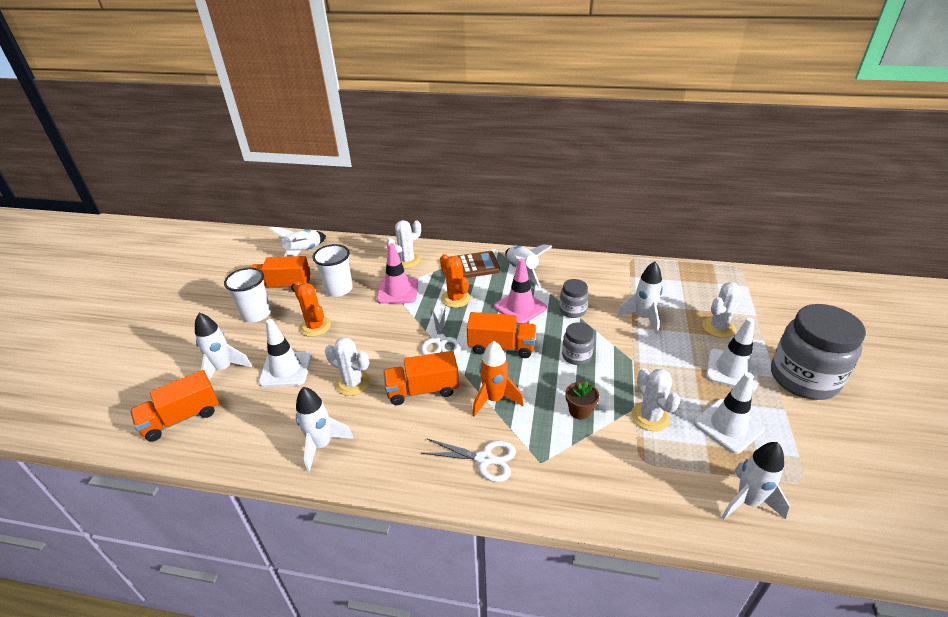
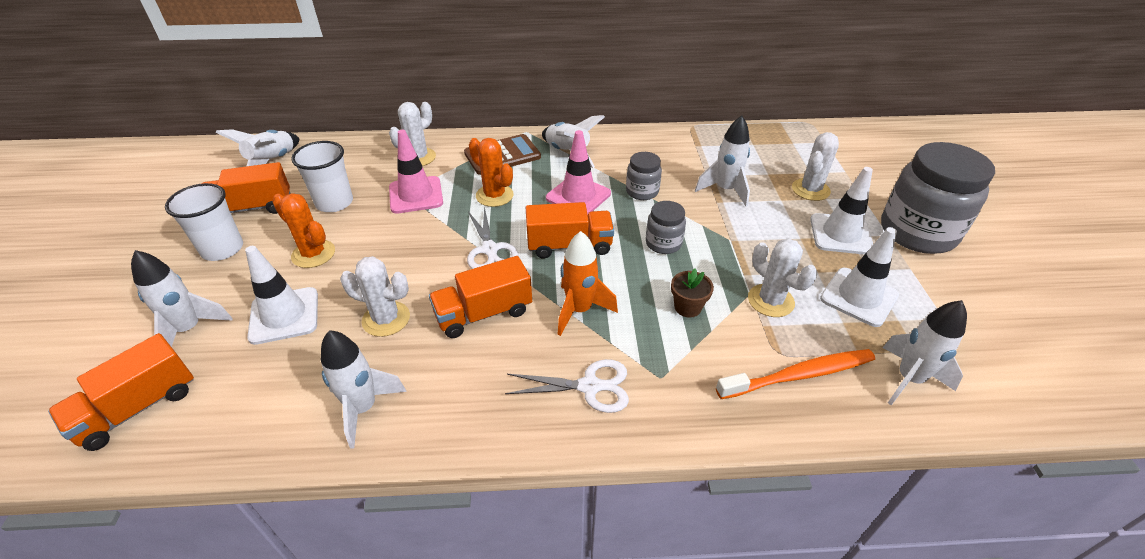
camera: 15 degrees left, 5 degrees up
(653, 481) = (799, 375): none -> orange toothbrush

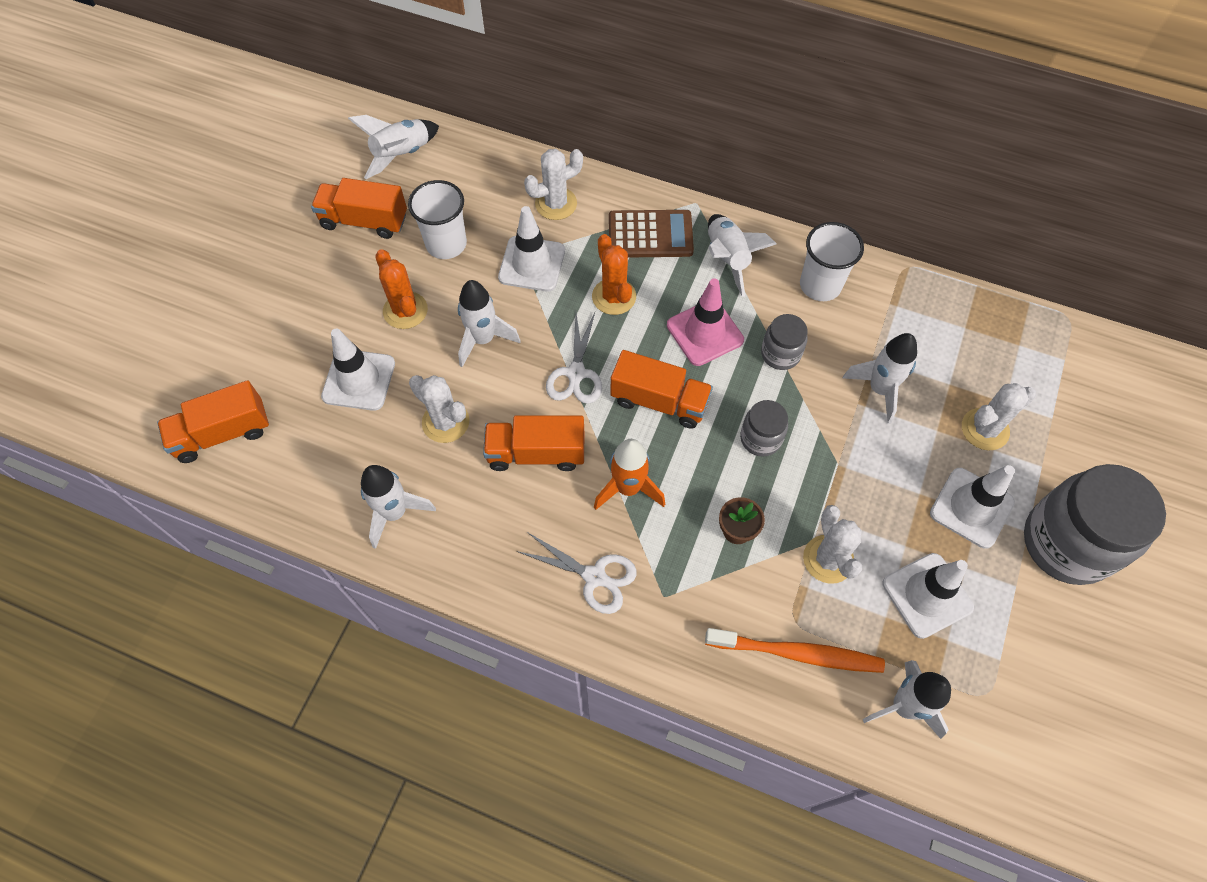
camera: 25 degrees right, 20 degrees up
(190, 329) = (277, 363): white rocket -> white rocket (483, 339)
(222, 249) = (325, 270): white cup -> white cup (820, 285)
(416, 195) = (532, 264): pink traffic cone -> white traffic cone

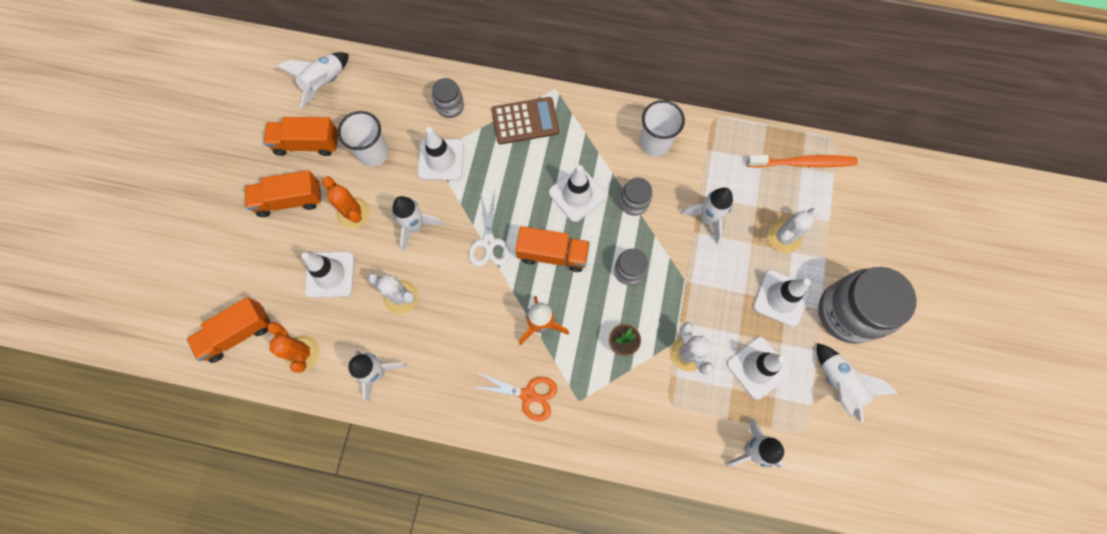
camera: 10 degrees left, 10 degrees up
(536, 453) = (471, 309): orange truck -> orange truck (289, 200)
(556, 204) = (450, 106): white cactus -> grey jar
(594, 576) = (528, 395): white scissors -> orange scissors
(614, 297) = (506, 176): orange cactus -> orange cactus (302, 353)
(705, 333) = (577, 194): pink traffic cone -> white traffic cone
(727, 259) = (585, 132): white rocket -> white rocket (838, 383)
(797, 653) = (675, 425): orange toothbrush -> orange toothbrush (803, 163)

